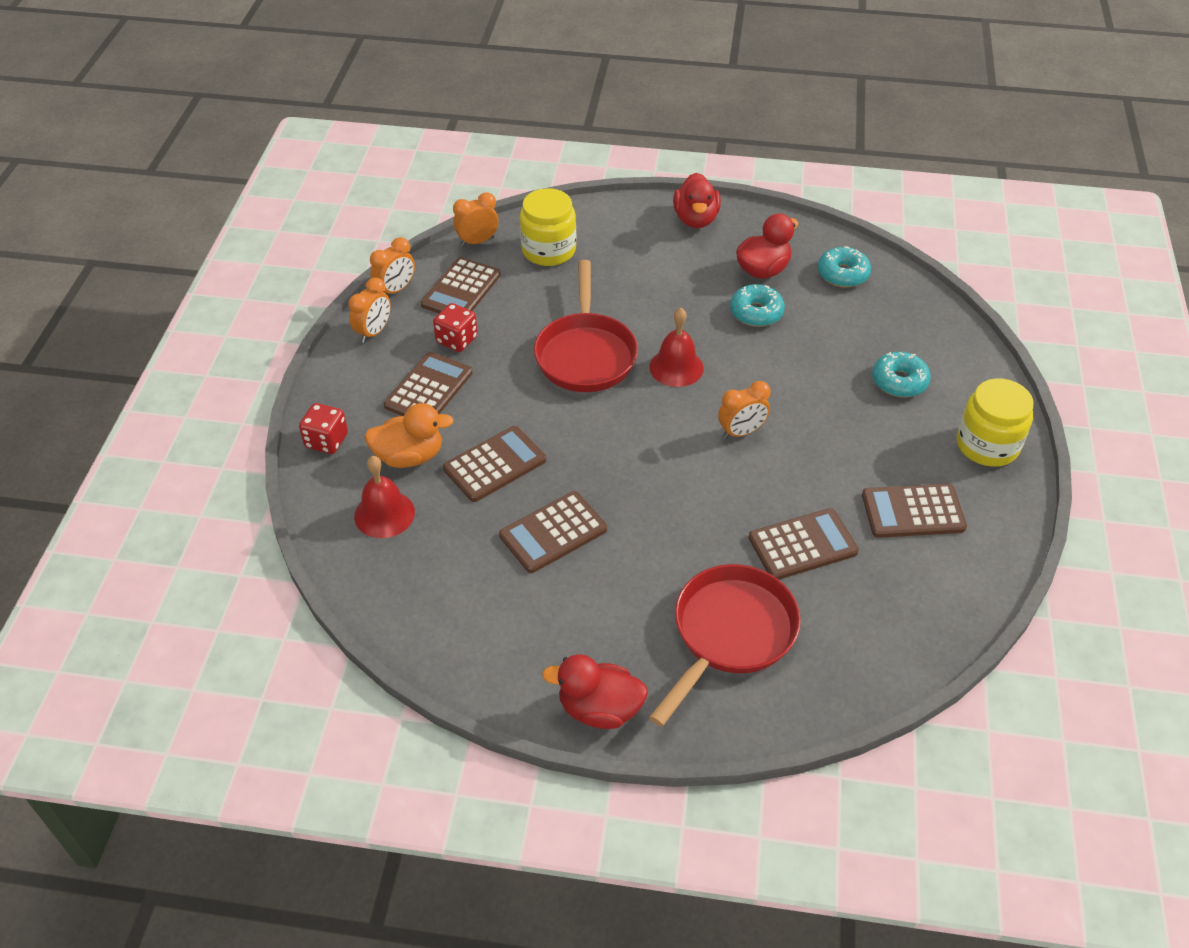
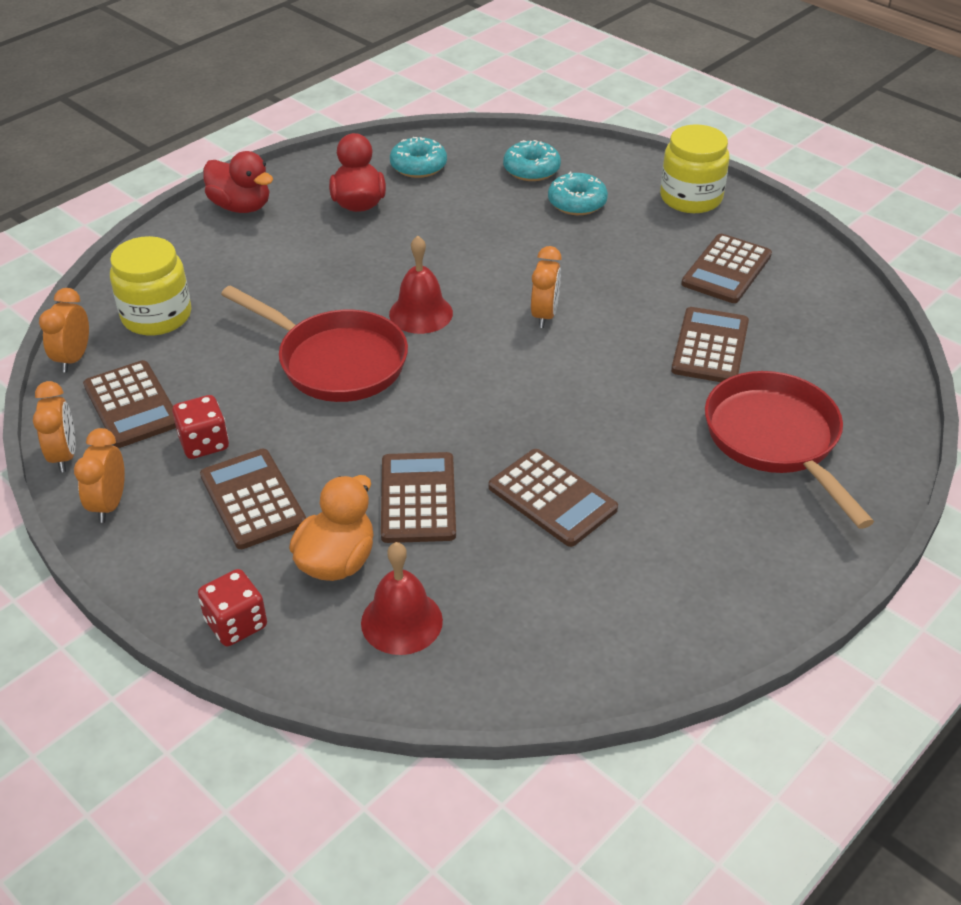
camera: 55 degrees left, 5 degrees down
(374, 332) = (109, 504): orange clock -> orange clock turned 150 degrees counterclockwise
(553, 532) = (552, 498): brown calculator -> brown calculator turned 45 degrees counterclockwise
(599, 709) = (800, 570): red duck -> none
(756, 312) = (407, 234): turquoise donut -> turquoise donut (531, 169)

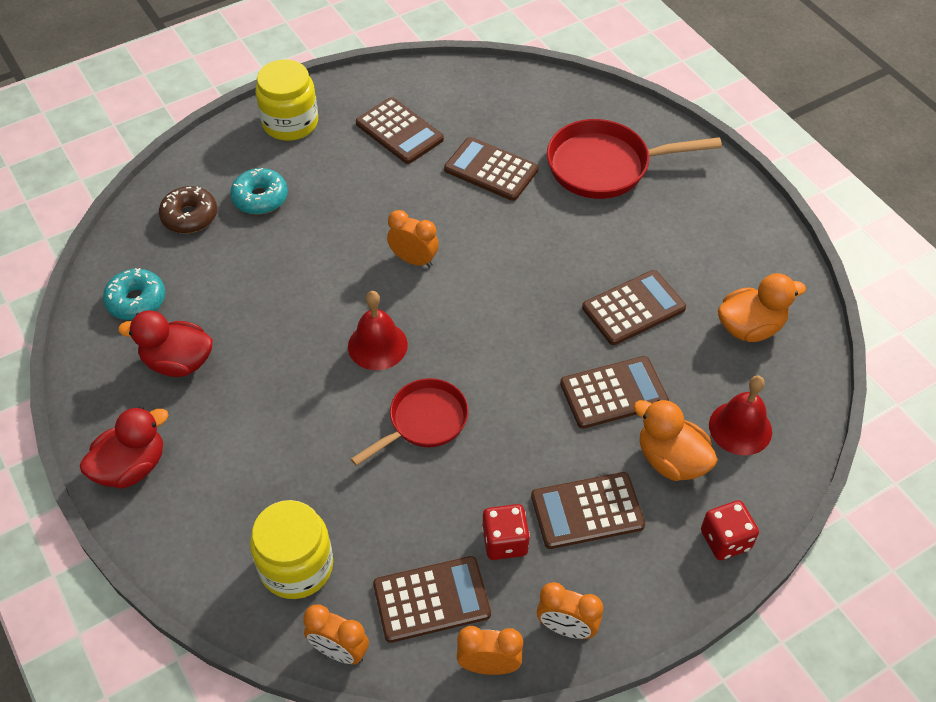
camera: 75 degrees left, 10 degrees up
(336, 362) = (424, 421): red pan -> red pan, size x0.66
(418, 498) = (613, 393): brown calculator -> brown calculator turned 150 degrees clockwise
(531, 169) = (189, 216): turquoise donut -> brown donut
(568, 615) = (750, 327): none -> orange duck

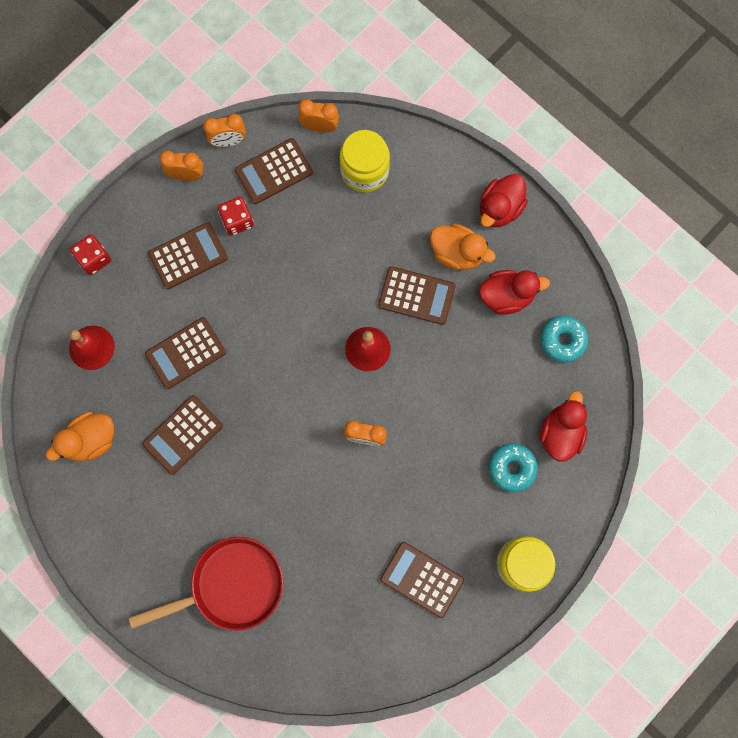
camera: 165 degrees right, 25 degrees up
(189, 216) = (560, 433): brown donut -> red duck
(424, 421) = (315, 294): red pan -> none
(491, 170) = (329, 554): brown calculator -> brown calculator (416, 296)
(671, 460) = (137, 309): orange duck -> orange duck (457, 253)

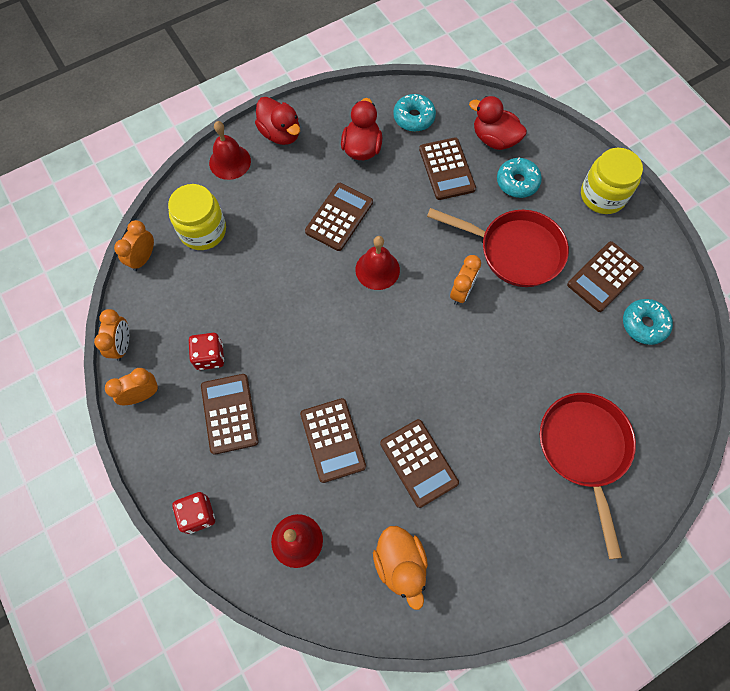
camera: 75 degrees left, 10 degrees down
(187, 175) = (142, 395): orange clock -> orange clock turned 45 degrees clockwise
(274, 171) = (171, 310): brown calculator -> brown calculator (447, 169)
(378, 628) = (644, 324): none -> turquoise donut
(427, 481) = (515, 251): none -> red pan
(450, 170) = (230, 162): none -> red bell
(457, 253) = (310, 175): orange duck -> none

